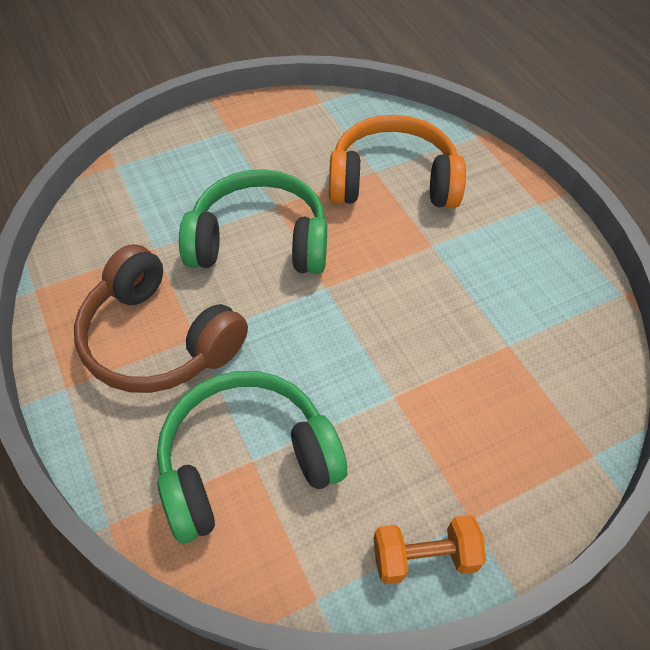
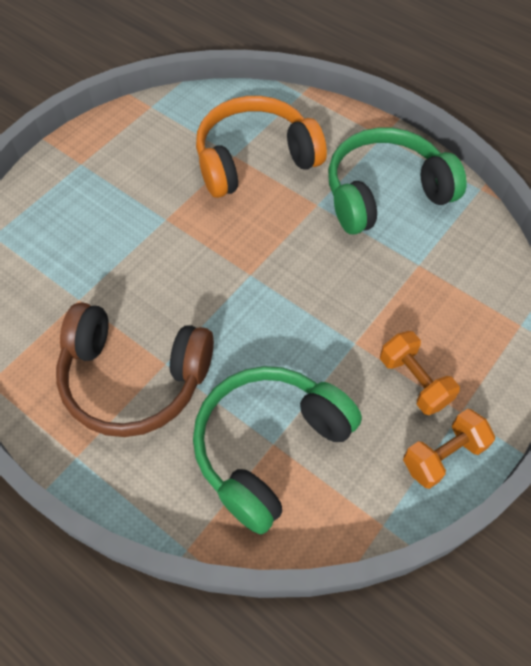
camera: 25 degrees left, 5 degrees up
(260, 241) = (171, 256): green headphones -> green headphones (384, 193)
(436, 463) = (414, 381): none -> orange dumbbell

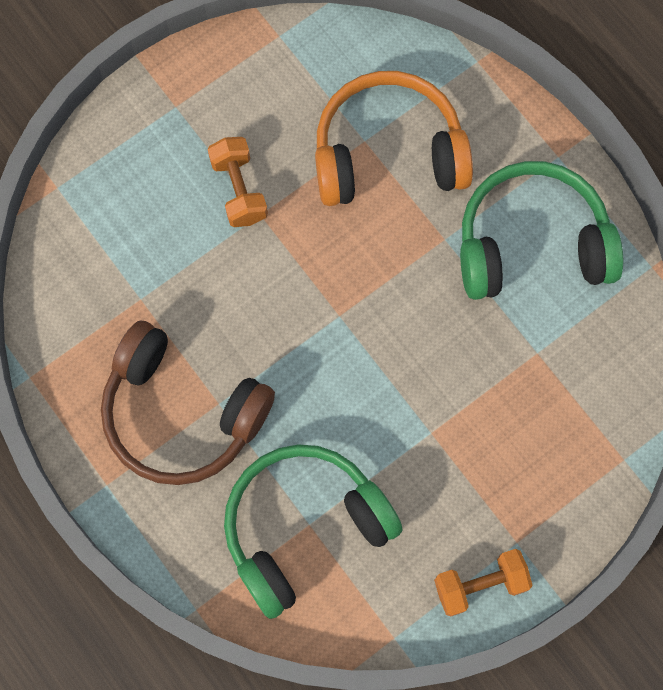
camera: 15 degrees right, 15 degrees up
(414, 381) = (480, 495): orange dumbbell -> orange dumbbell (239, 190)

